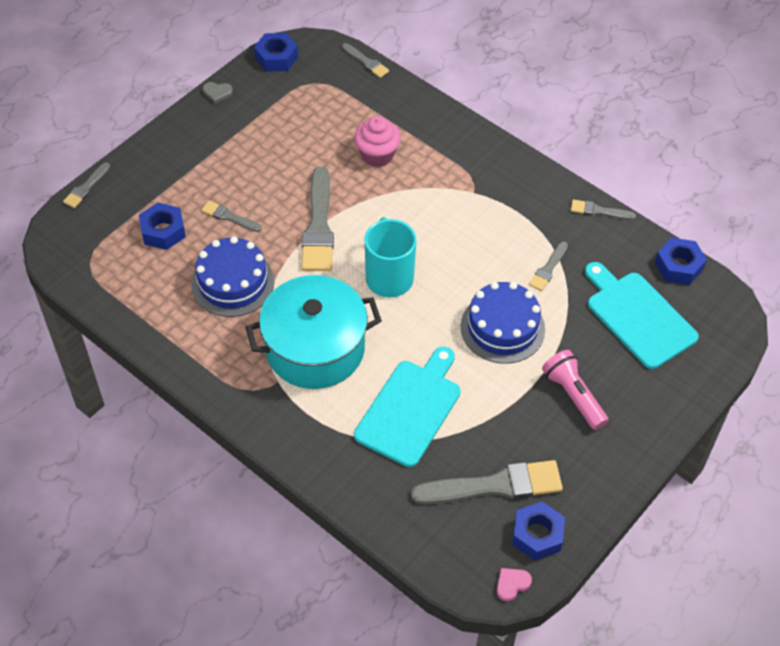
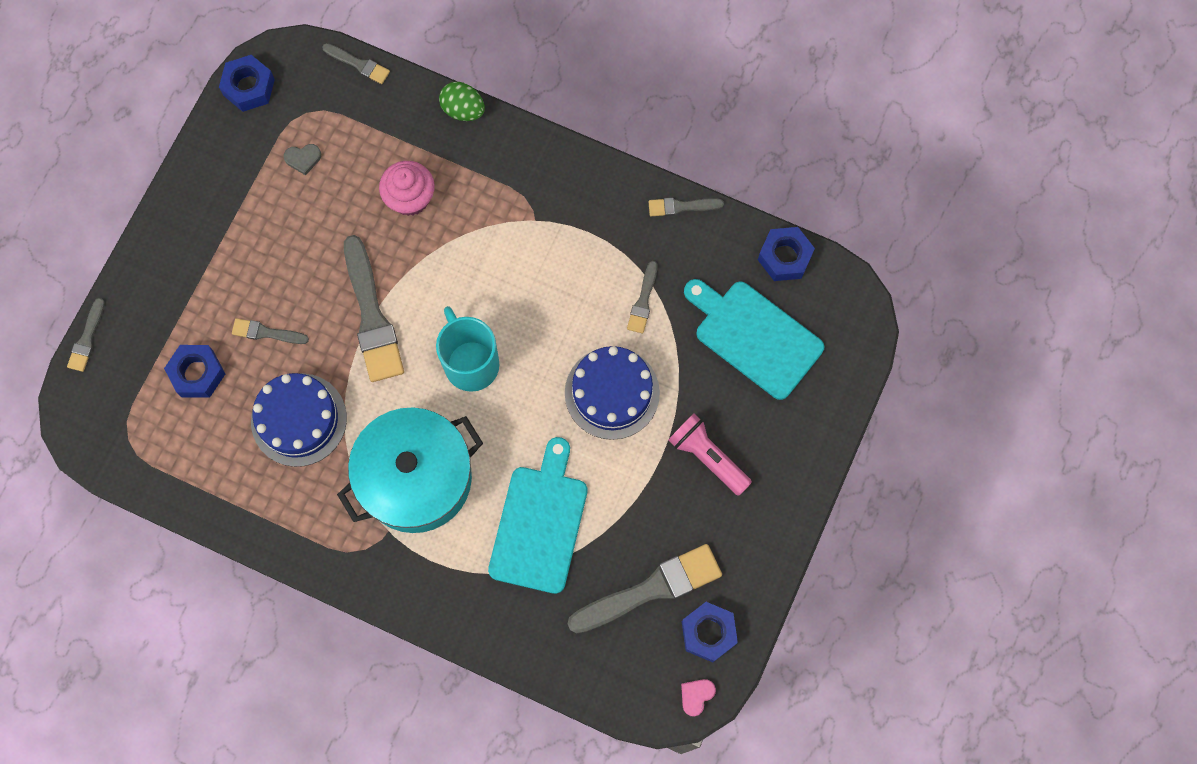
camera: 15 degrees left, 20 degrees up
(217, 93) = (195, 160): grey heart -> grey heart (303, 159)
(439, 108) = (463, 109): none -> green egg

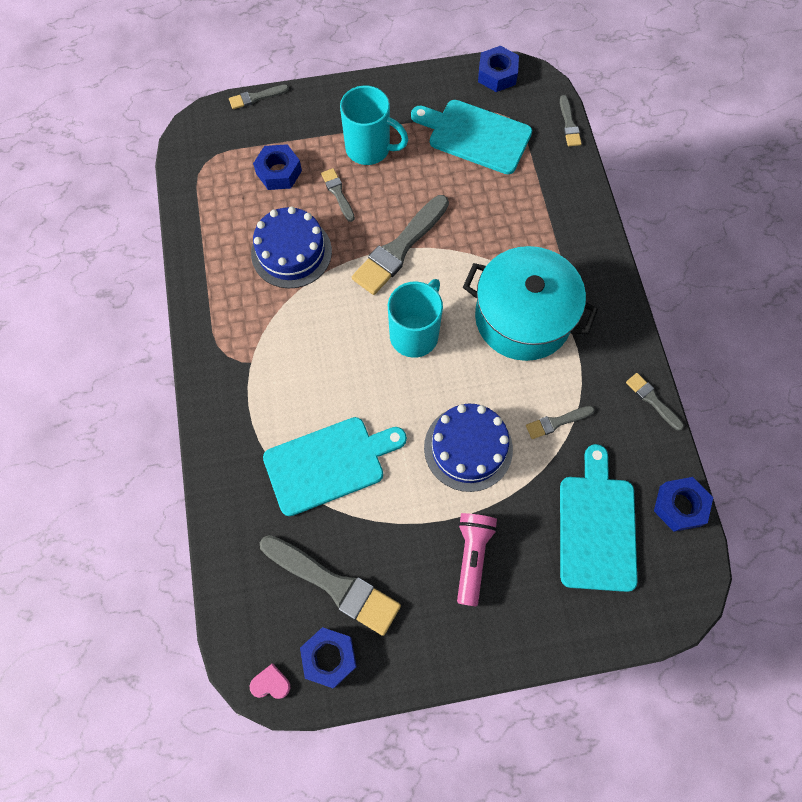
camera: 55 degrees right, 5 degrees down
(239, 268) = (369, 149): none -> turquoise mug
(303, 159) = (475, 136): grey heart -> turquoise cutting board
(410, 198) = (503, 216): pink cupcake -> none
(416, 478) = (303, 354): turquoise pot -> turquoise pot (523, 318)
(463, 109) = (594, 206): green egg -> none

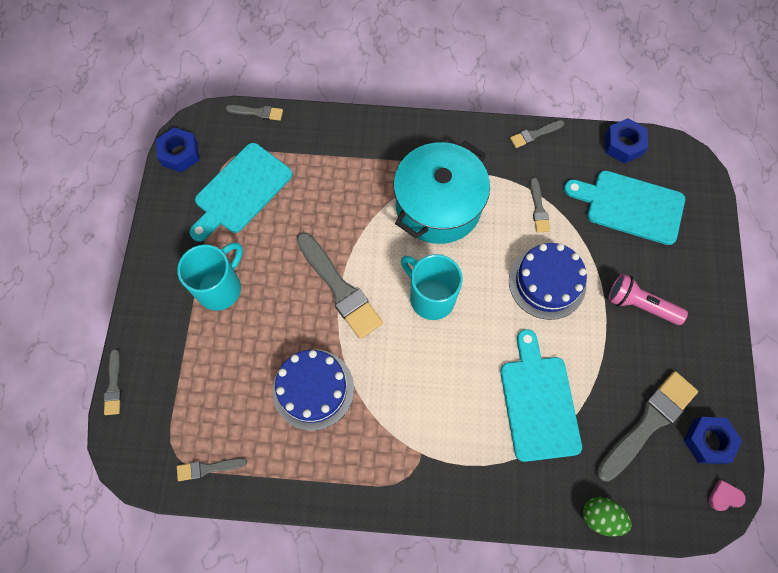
camera: 75 degrees left, 0 degrees up
(223, 548) = (601, 517): none -> green egg
(270, 683) = (724, 496): pink heart -> pink heart turned 60 degrees clockwise
(279, 172) = (216, 382): blue nut -> none
(338, 193) = (261, 330): grey brush -> grey brush (208, 468)

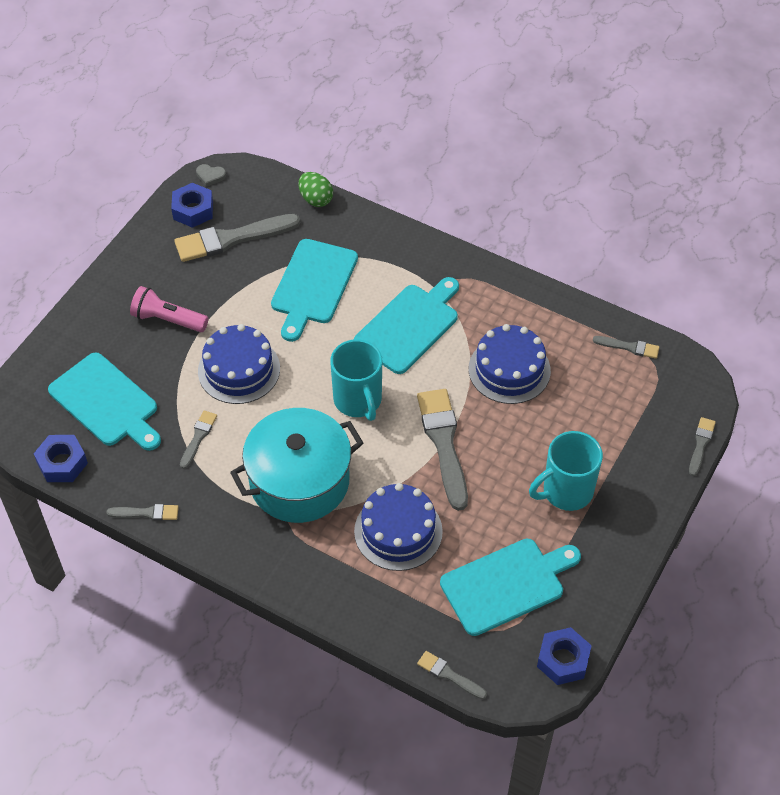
camera: 155 degrees left, 15 degrees down
(341, 198) = (398, 531): none -> blue cake
(425, 396) = (409, 326): none -> turquoise cutting board
(640, 305) = (168, 319): pink flashlight -> pink flashlight turned 150 degrees clockwise
(724, 496) = (210, 176): pink heart -> grey heart

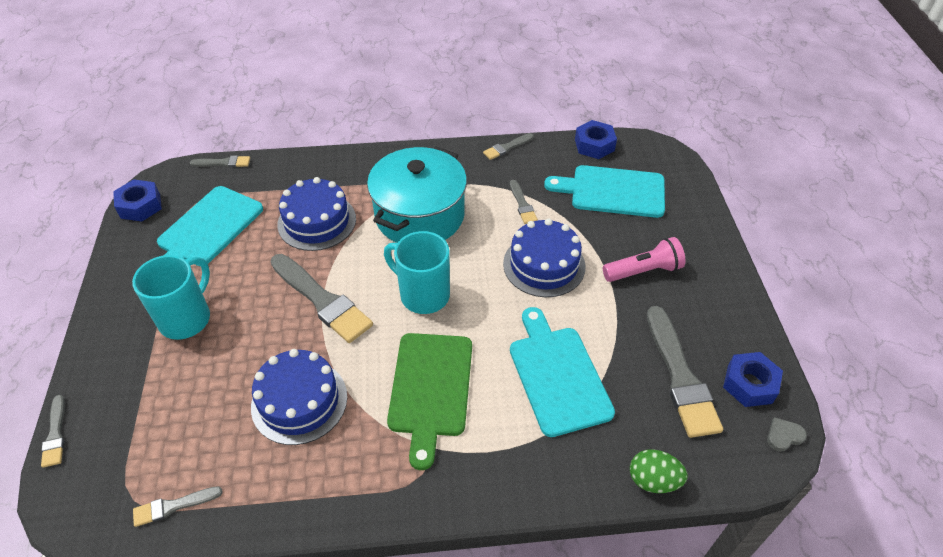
camera: 145 degrees right, 5 degrees down
(231, 239) = (680, 376): grey brush -> grey brush turned 135 degrees clockwise
(409, 326) = (430, 389): turquoise cutting board -> green cutting board

